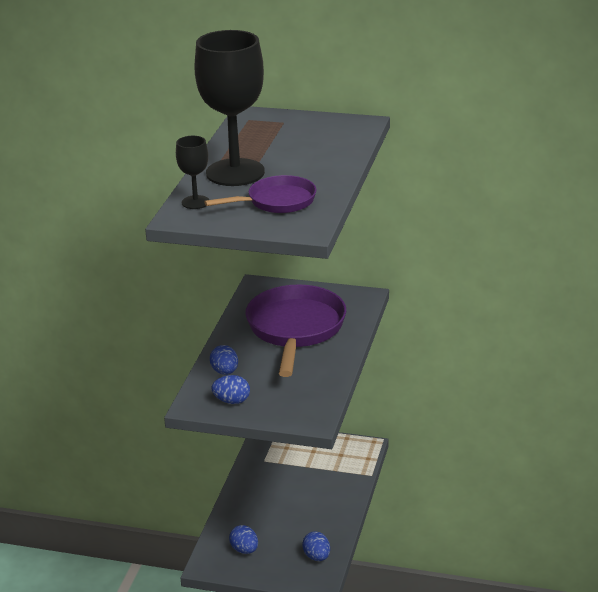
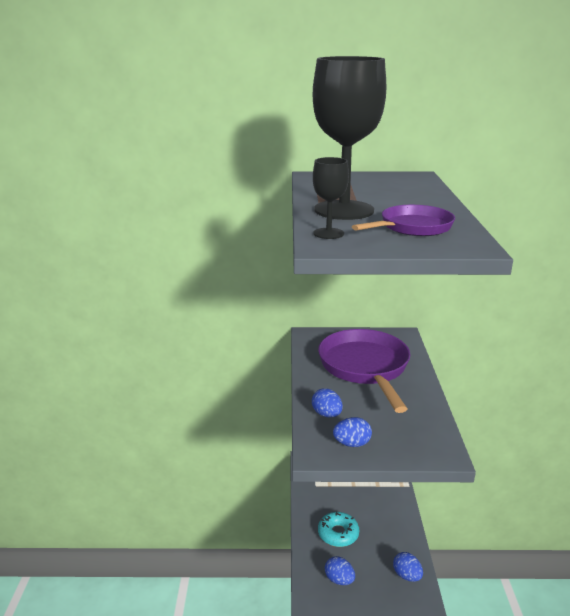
camera: 15 degrees left, 5 degrees down
(265, 510) = (338, 534): none -> turquoise donut

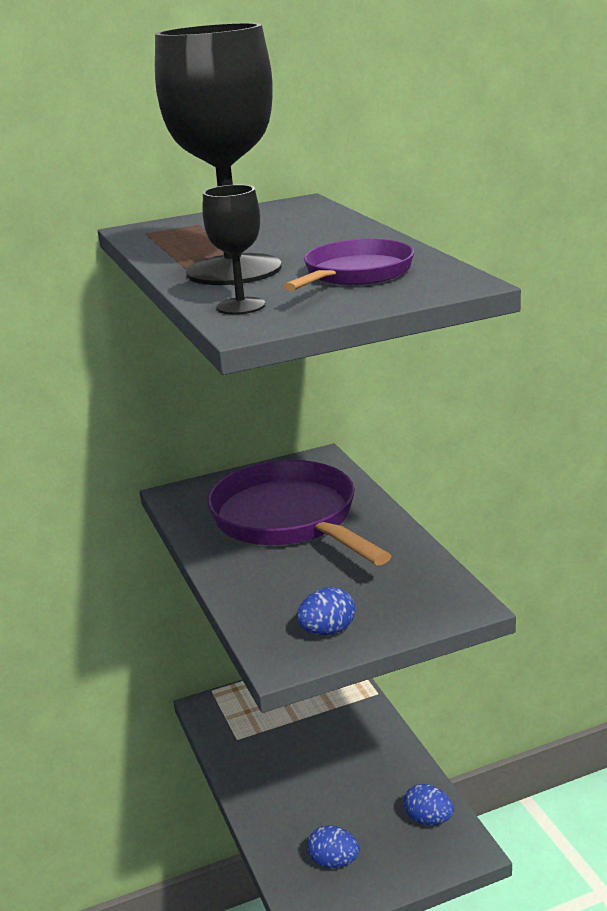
camera: 20 degrees left, 0 degrees up
(327, 414) = (268, 601): blue egg -> none
(338, 534) = (303, 797): turquoise donut -> none

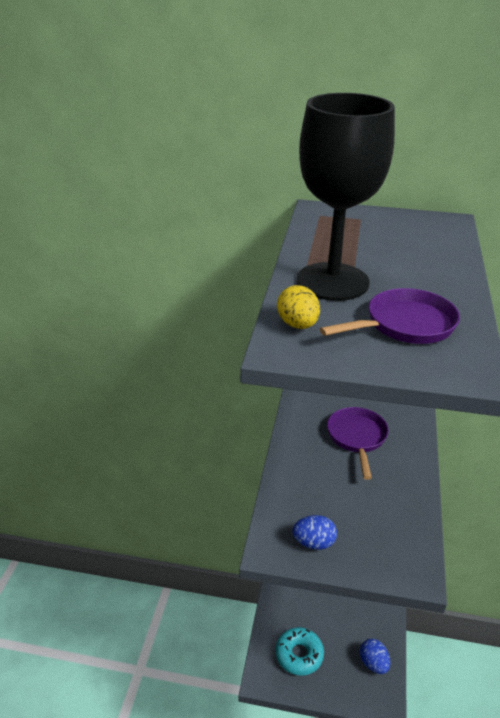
camera: 30 degrees right, 10 degrees up
(241, 306) = (297, 325): black goblet -> yellow egg
(289, 520) = (357, 438): purple pan -> purple pan, size x0.58
(334, 861) = (299, 655): blue egg -> turquoise donut

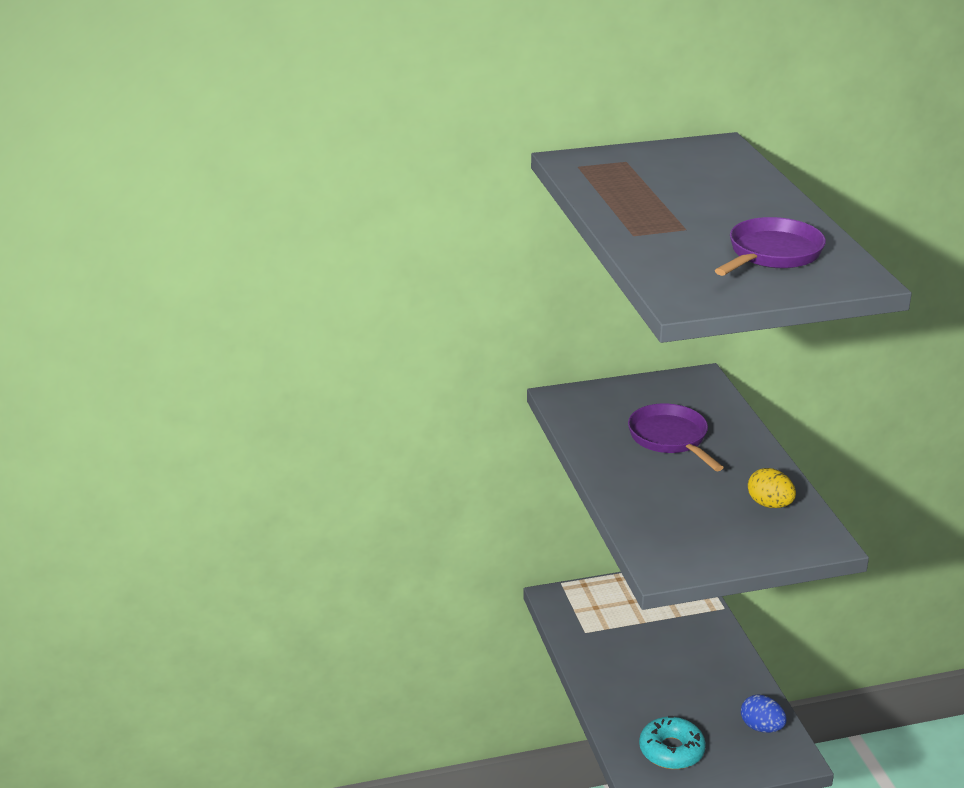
camera: 25 degrees left, 5 degrees down
(297, 325) = (675, 277): yellow egg -> yellow egg (769, 504)
(314, 543) = (702, 548): blue egg -> none
(332, 282) = (665, 231): black goblet -> none

